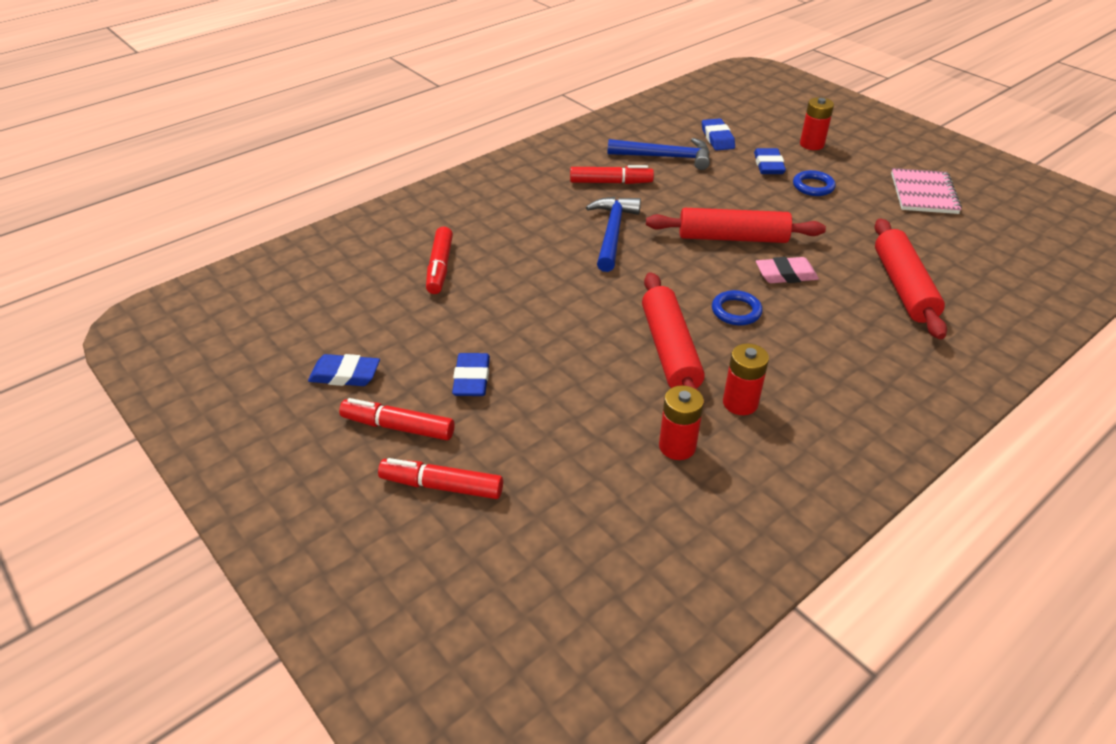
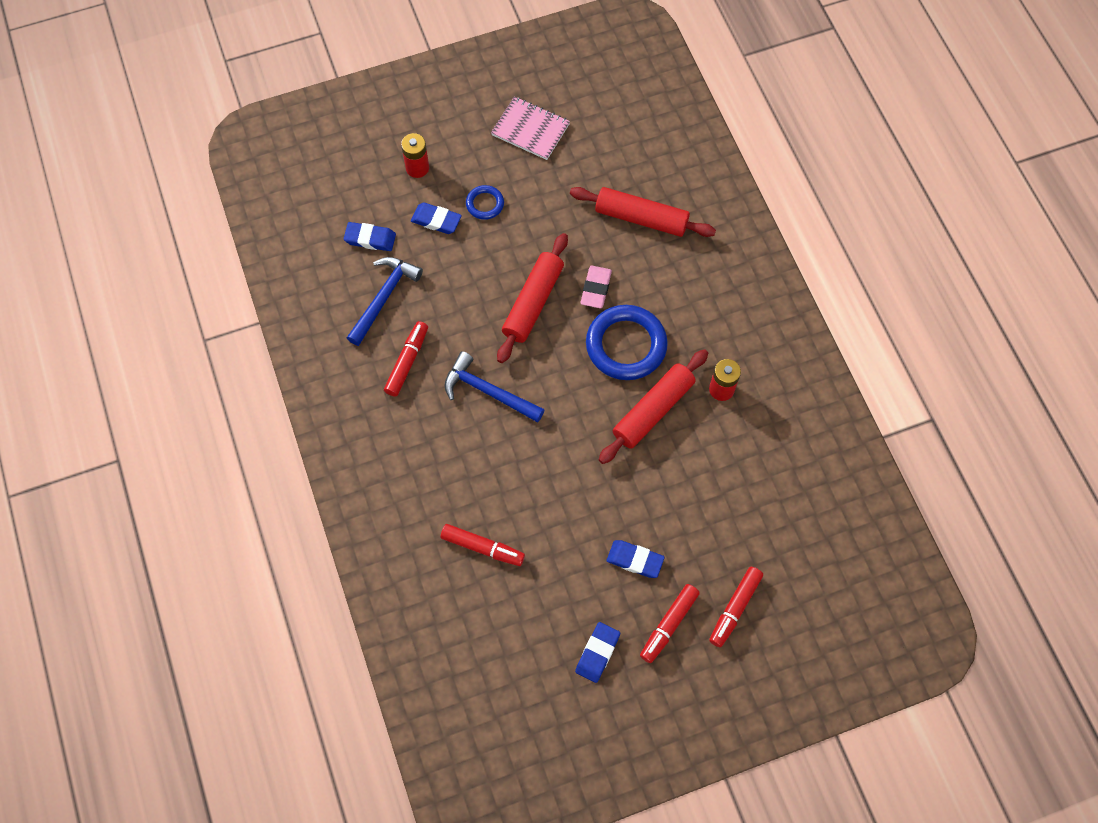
camera: 70 degrees left, 25 degrees up
(670, 350) = (653, 410): red rolling pin -> red rolling pin turned 60 degrees counterclockwise
(677, 446) = (747, 447): red battery -> none
(736, 311) = (626, 345): blue ring -> blue ring, size x2.02

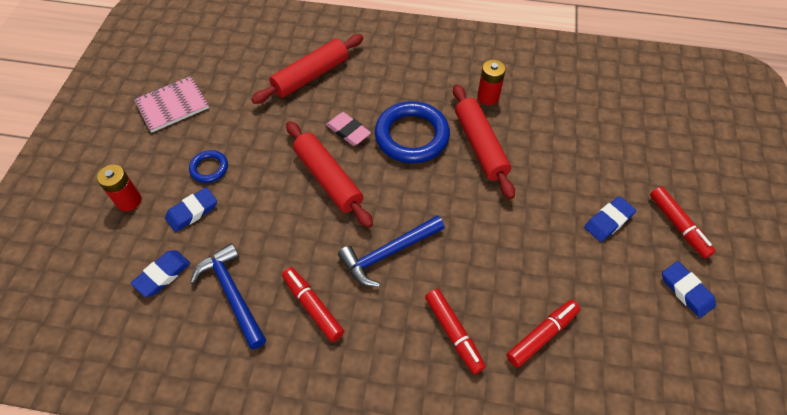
camera: 60 degrees left, 10 degrees down
(734, 608) = (679, 175): red marker -> red marker (453, 333)

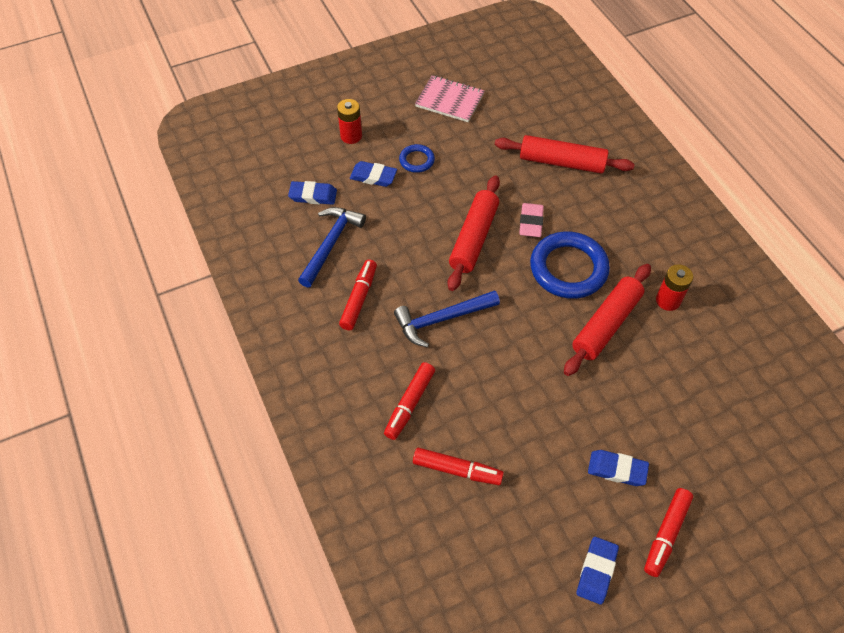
camera: 55 degrees right, 0 degrees up
(388, 253) = (442, 319): blue hammer -> blue hammer turned 45 degrees counterclockwise

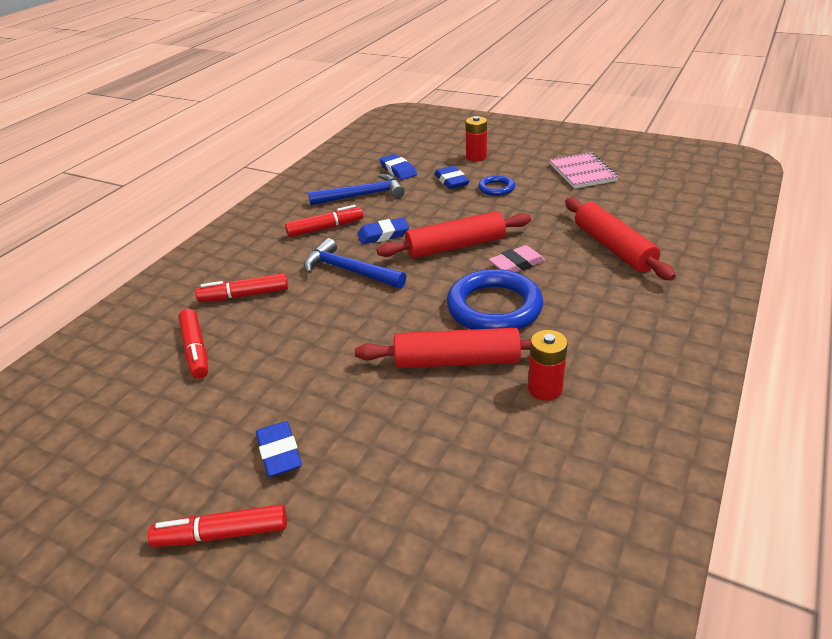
camera: 55 degrees right, 20 degrees down
(596, 571) = (136, 496): blue eraser -> blue eraser (383, 235)

